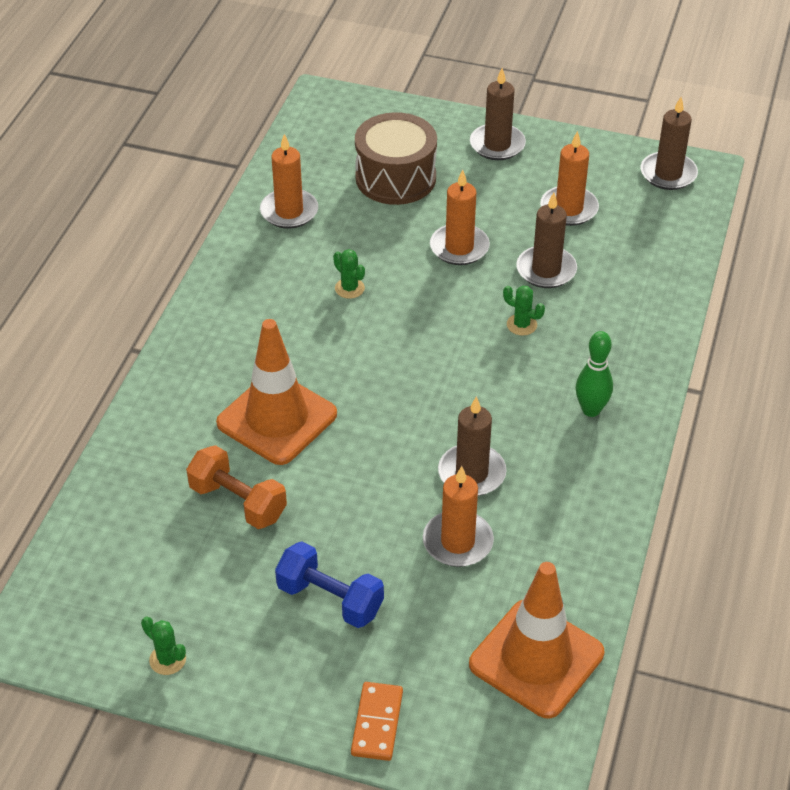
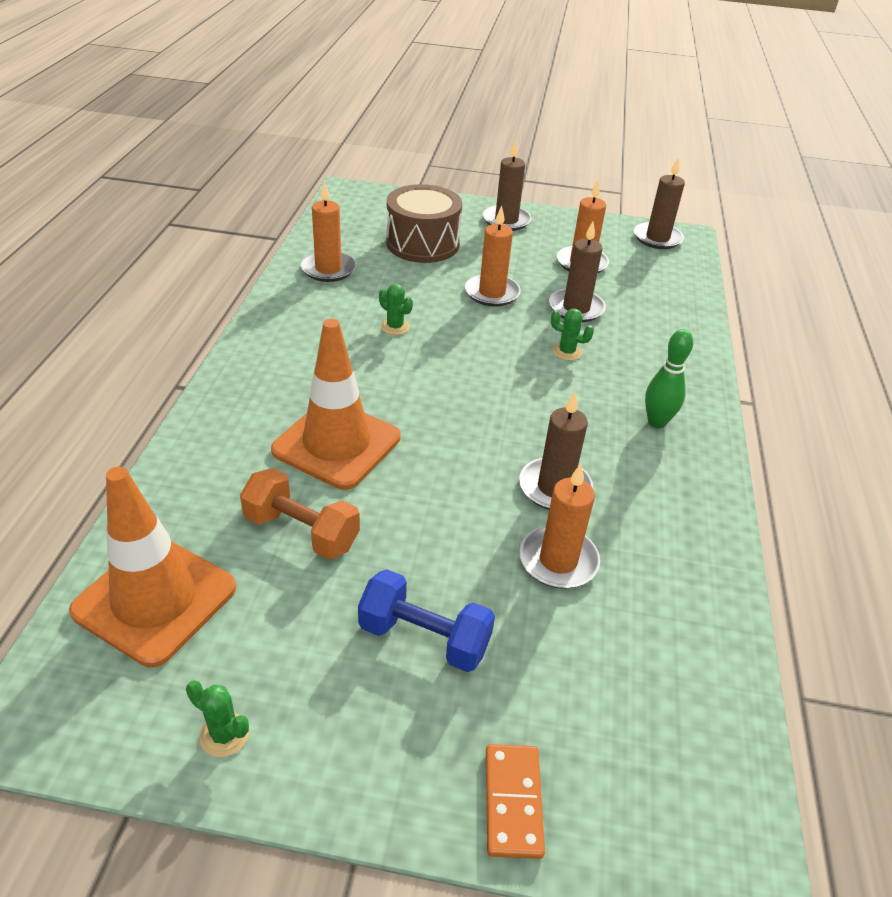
camera: 10 degrees left, 5 degrees down
(536, 659) = (687, 693): orange traffic cone -> orange traffic cone (155, 599)

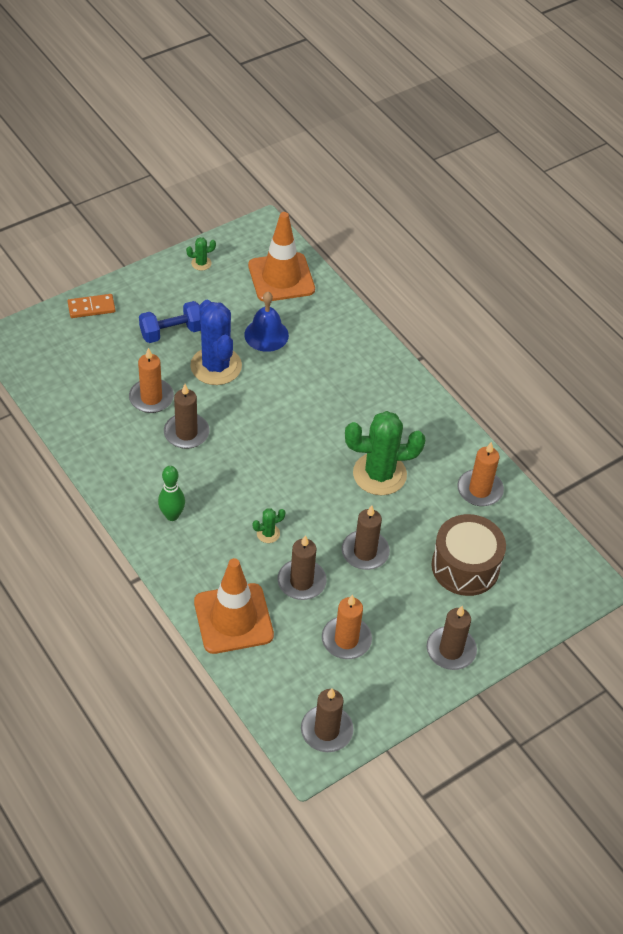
camera: 135 degrees right, 10 degrees up
(302, 531) = (266, 335): orange dumbbell -> blue bell
(337, 444) = (307, 381): orange traffic cone -> orange traffic cone (233, 619)
(395, 327) = (379, 474): green cactus -> green cactus, size x2.39
(422, 539) = (216, 366): none -> blue cactus
(492, 293) = (365, 552): orange candle -> brown candle
(512, 802) = (91, 307): orange domino -> orange domino turned 60 degrees counterclockwise

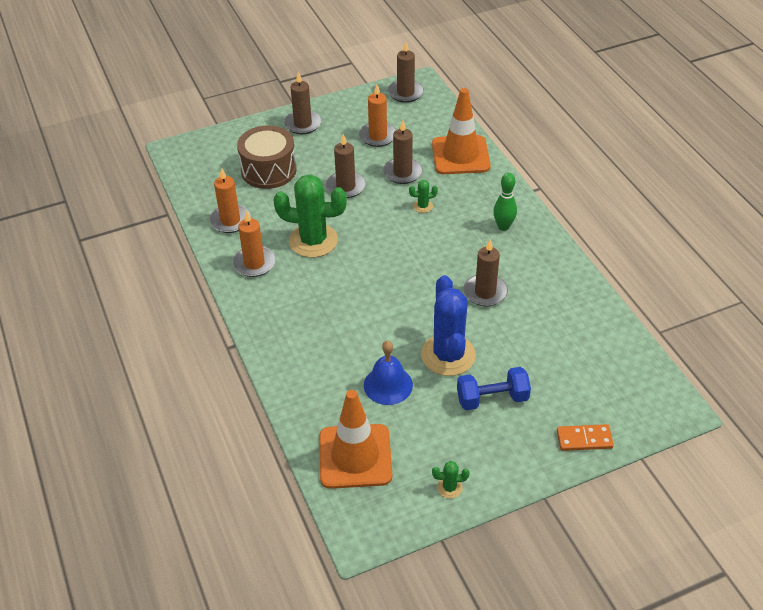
camera: 165 degrees left, 5 degrees down
(151, 398) = (518, 329): orange candle -> orange candle (254, 263)

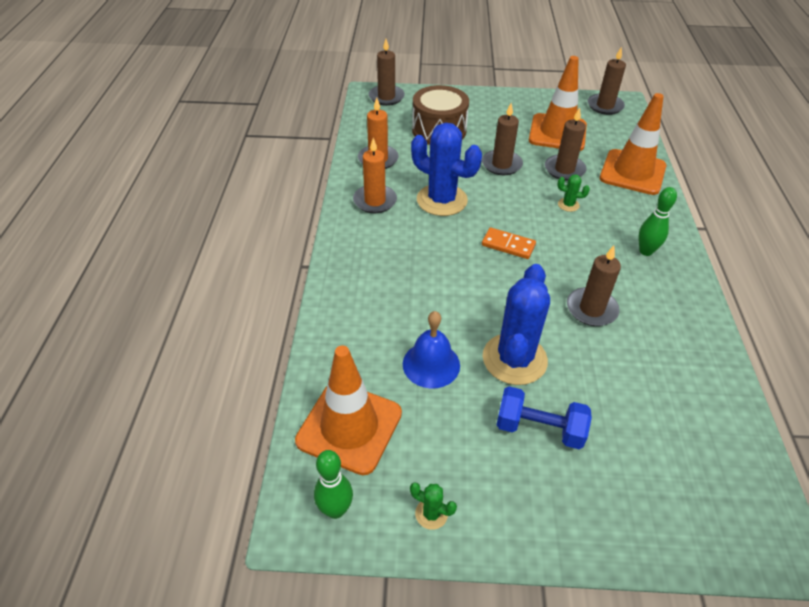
camera: 25 degrees right, 0 degrees up
(303, 124) = (493, 104): brown candle -> brown candle (386, 97)
(313, 241) = (442, 200): green cactus -> blue cactus
(378, 136) = (557, 133): orange candle -> orange traffic cone
(382, 515) = (335, 510): none -> green bowling pin
(584, 439) = (631, 531): orange domino -> orange domino (508, 245)

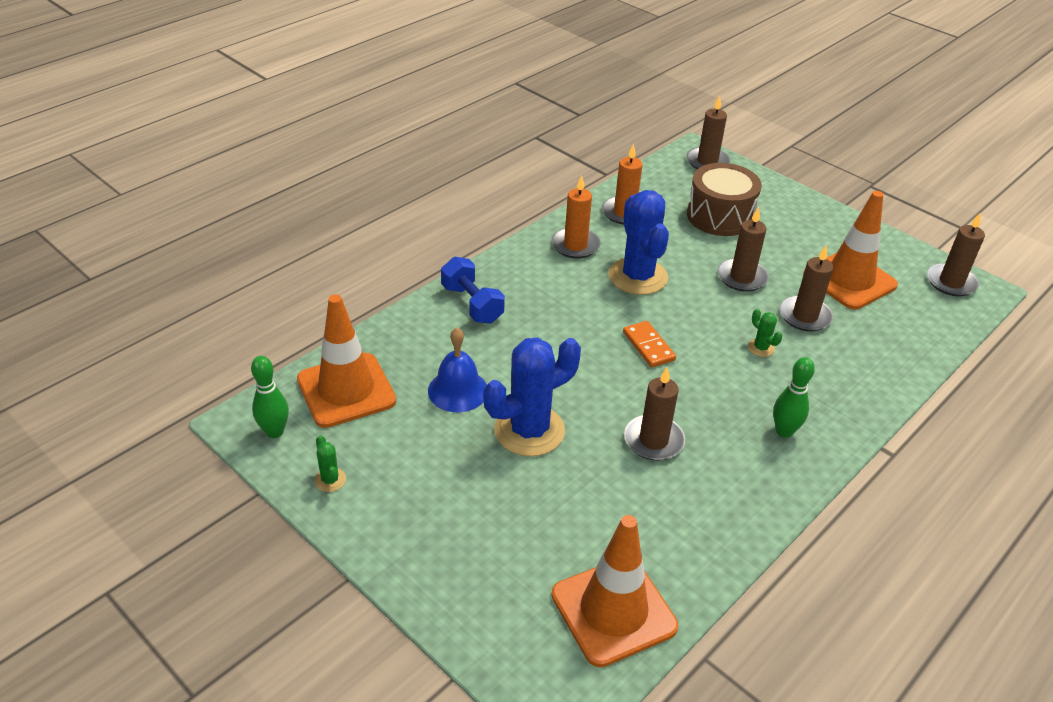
camera: 40 degrees right, 5 degrees down
(539, 428) = (480, 488): blue dumbbell -> blue dumbbell (472, 304)
(632, 172) = (882, 359): orange traffic cone -> orange traffic cone (613, 611)

